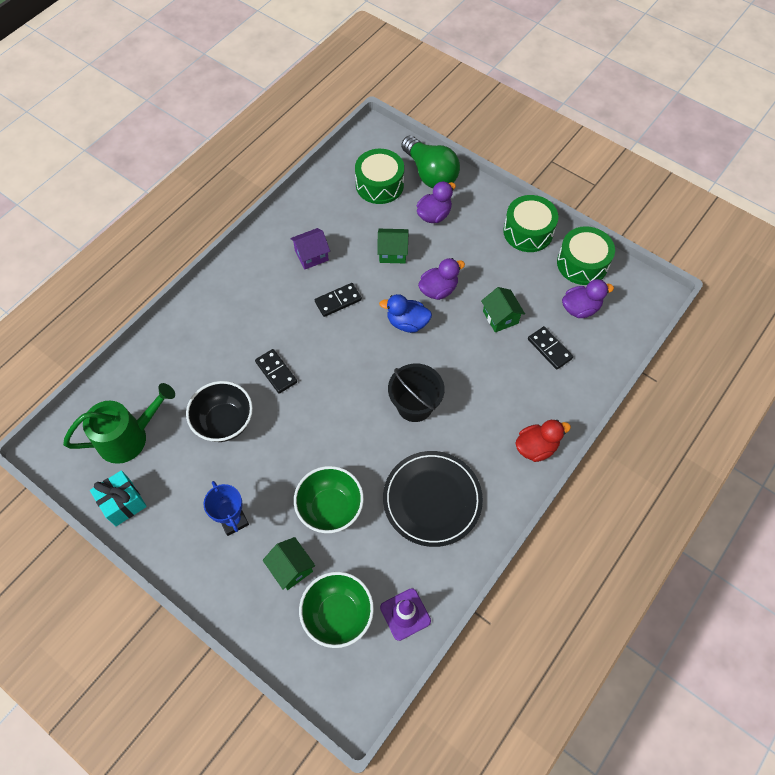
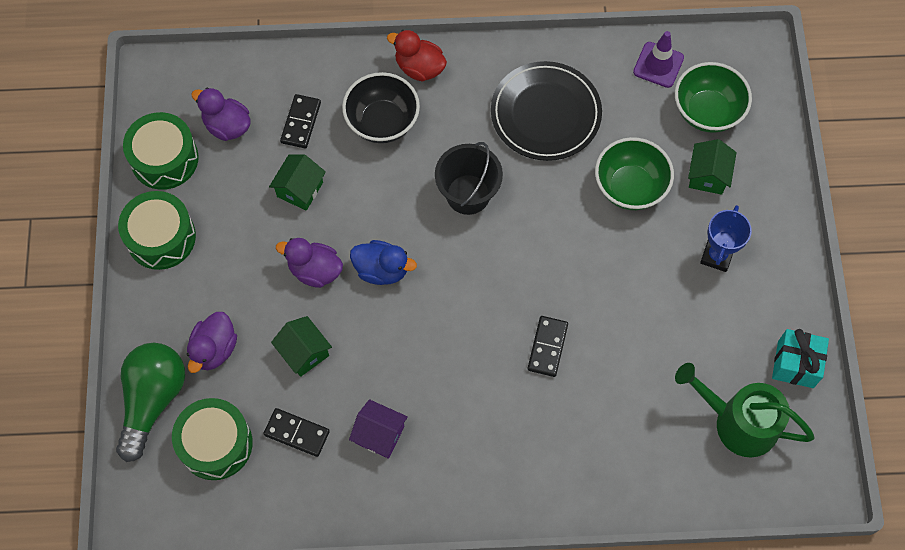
camera: 130 degrees left, 5 degrees up
(224, 422) = (641, 348): black bowl -> black bowl (382, 122)
(338, 301) = (414, 357): black domino -> black domino (297, 433)
(407, 323) = (382, 270): blue duck -> blue duck turned 45 degrees counterclockwise
(434, 215) = (214, 349): purple duck -> purple duck turned 75 degrees counterclockwise

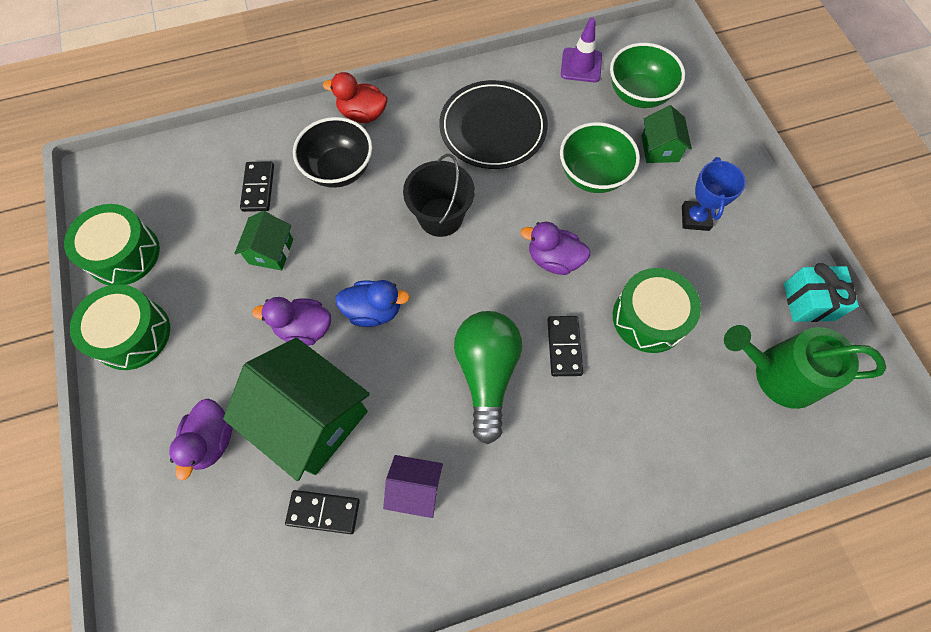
camera: 15 degrees left, 0 degrees up
(153, 400) = (151, 518): green light bulb -> green light bulb (487, 374)
(216, 444) = (233, 550): green drum -> green drum (649, 318)
(227, 126) = (184, 207): purple duck -> purple duck (553, 259)
(304, 352) = (311, 418): green house -> green house, size x2.00

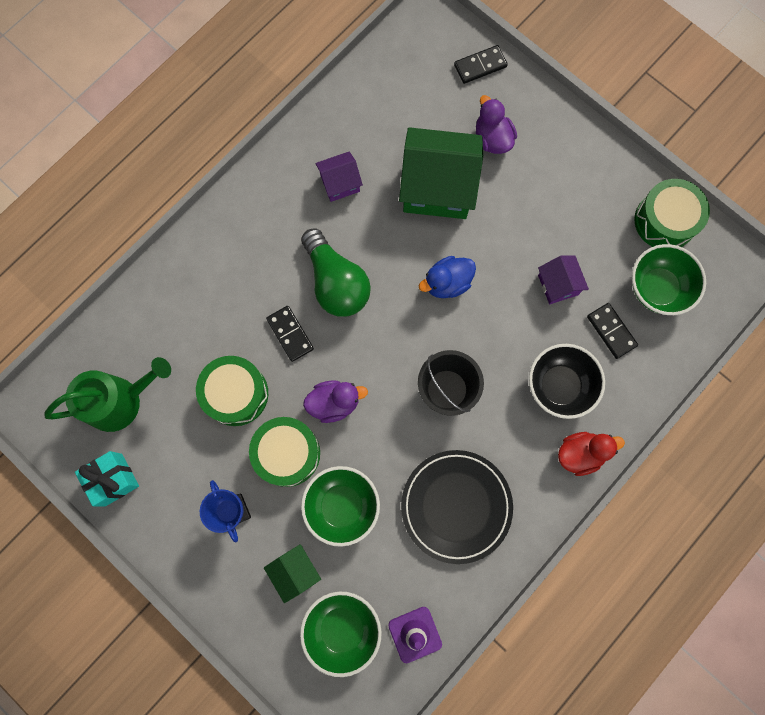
camera: 150 degrees right, 10 degrees up
(132, 334) = (604, 171): green drum -> green drum (287, 453)
(187, 200) = (657, 288): none -> green bowl
(271, 251) = (558, 285): green house -> purple house
(304, 328) = (488, 242): purple duck -> none
(323, 512) = (389, 139): black domino -> black domino (480, 66)

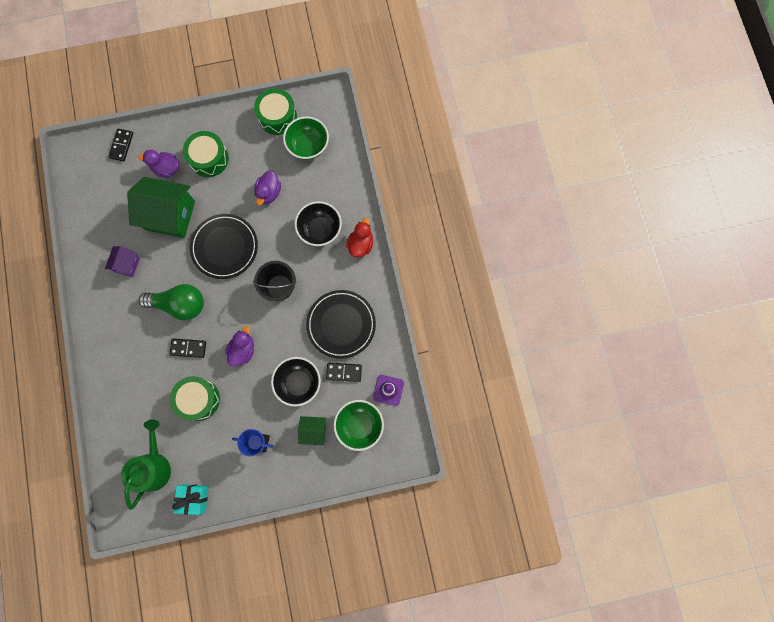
camera: 55 degrees left, 0 degrees up
(287, 453) = (250, 393): green drum -> green drum (209, 158)
(342, 506) = (298, 383): green bowl -> black bowl
(437, 187) = (170, 215): green house -> green house turned 60 degrees clockwise
(447, 283) = (225, 247): blue duck -> black plate
(558, 285) = (269, 193): purple house -> purple duck
(611, 331) = (312, 184): black domino -> black domino (344, 372)

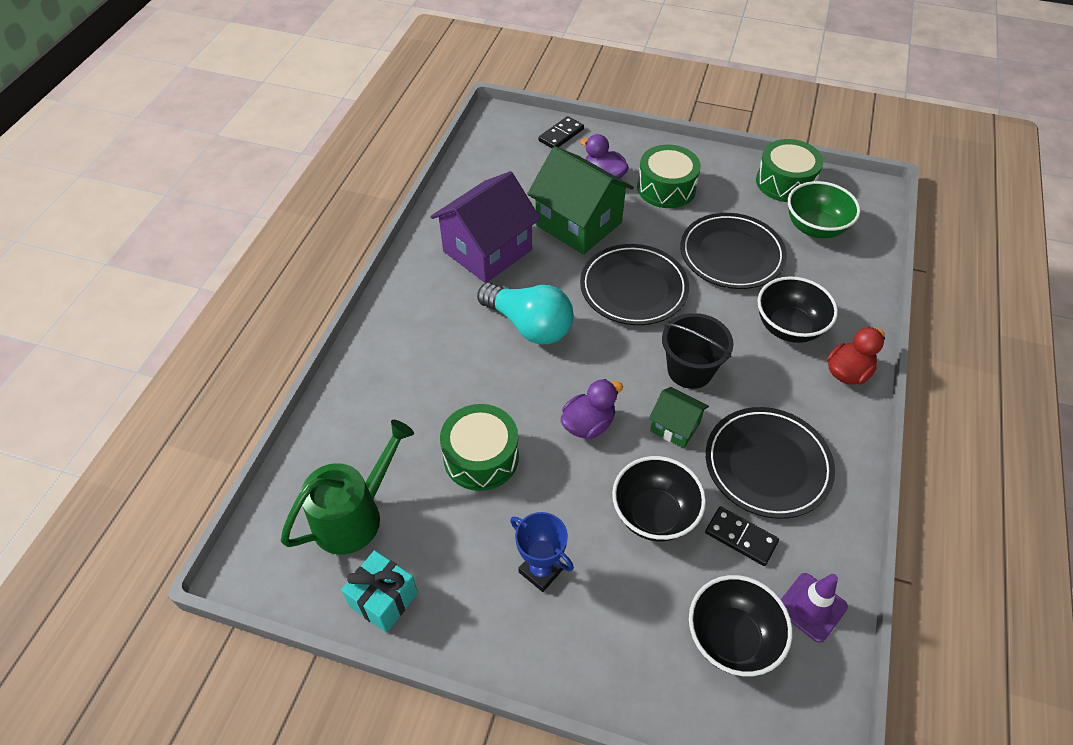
camera: 30 degrees right, 25 degrees down
(127, 264) = (487, 250): purple house -> purple house, size x2.00
(179, 304) = (529, 325): green light bulb -> turquoise light bulb
(188, 348) = (508, 383): black domino -> none
(269, 193) = (731, 255): purple duck -> black plate
(314, 430) = (643, 603): green house -> green house (675, 426)
(359, 425) = (731, 638): green bowl -> black bowl

